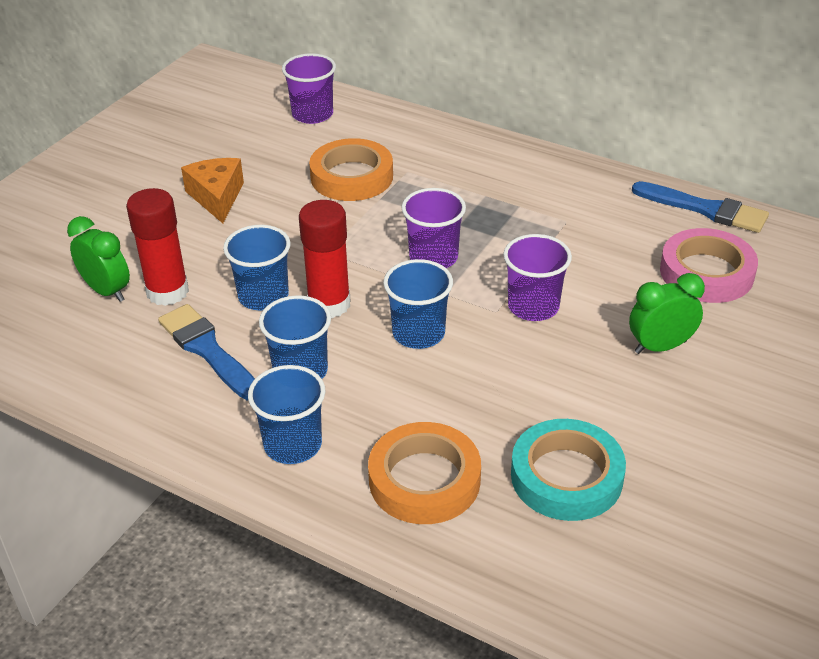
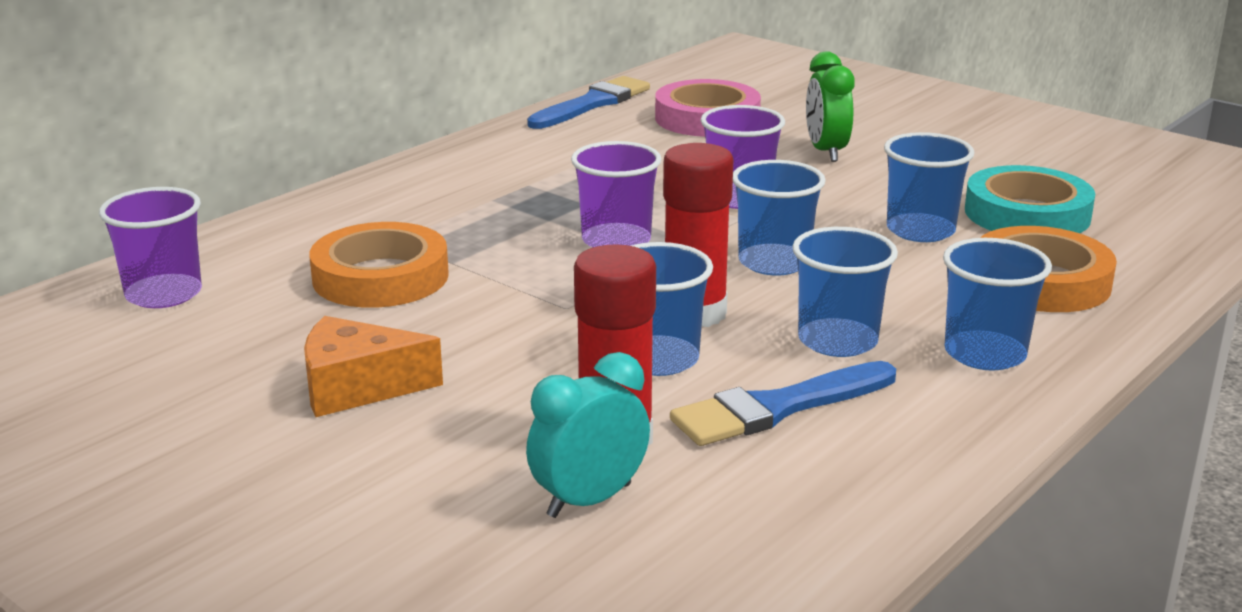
camera: 80 degrees left, 15 degrees down
(107, 291) = (589, 500): green clock -> turquoise clock
(504, 409) = (920, 230): none -> blue cup

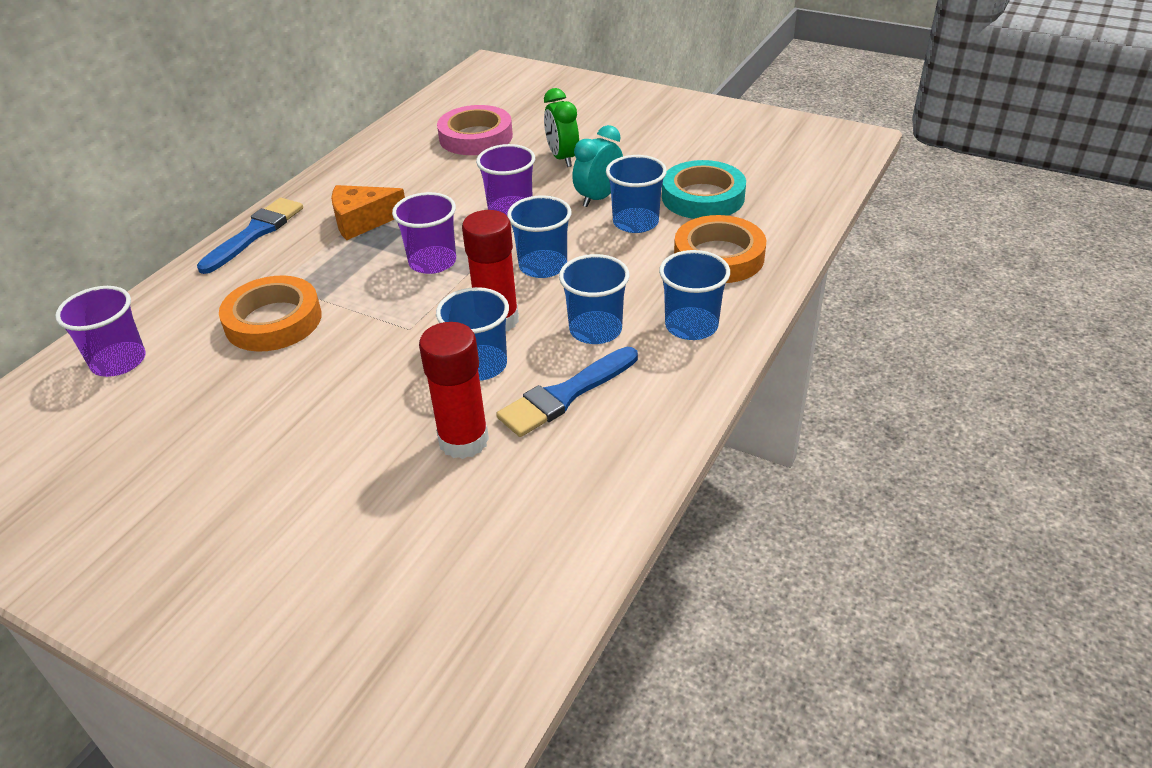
camera: 10 degrees left, 15 degrees up
(357, 387) = (279, 424): orange cheese -> orange cheese (362, 221)
(589, 500) = (456, 495): turquoise clock -> turquoise clock (598, 198)
(592, 104) = (392, 133): blue brush -> blue brush (255, 233)

